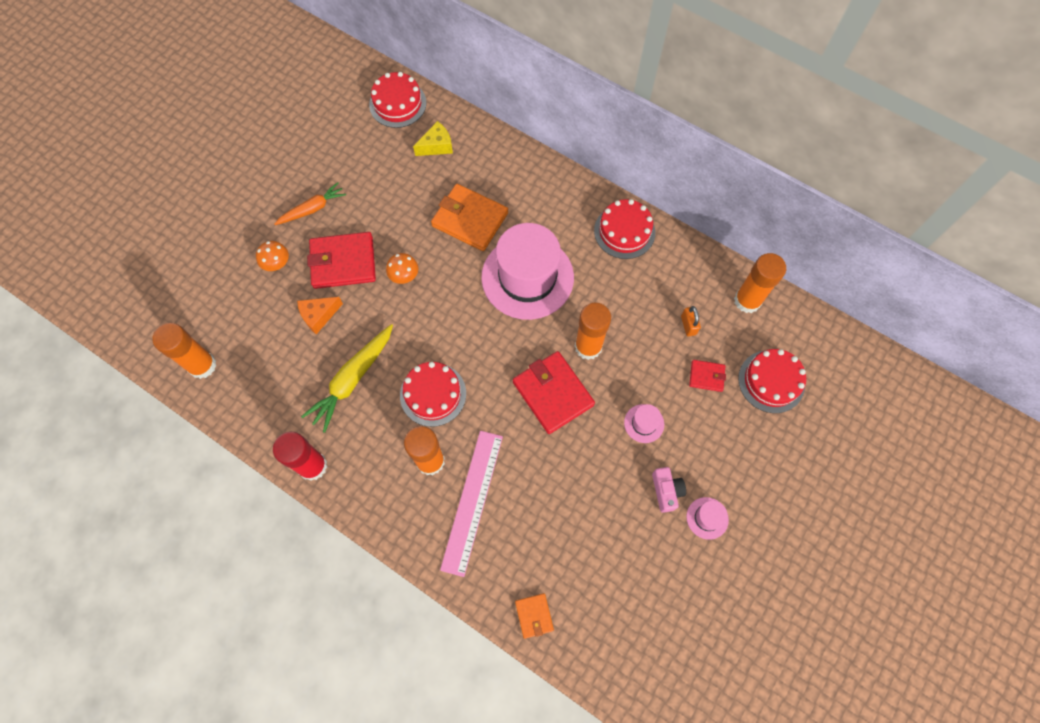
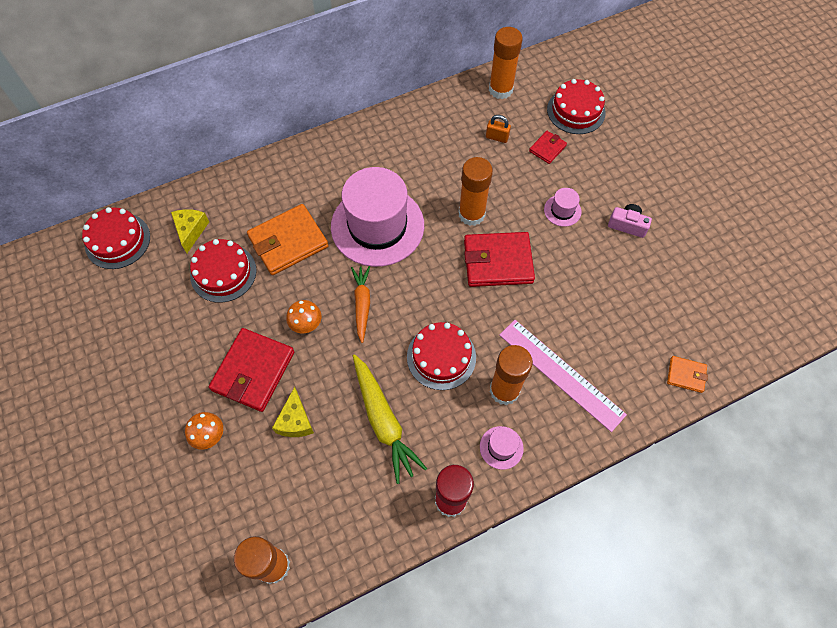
camera: 60 degrees left, 5 degrees down
(312, 209) = (172, 372): orange carrot -> orange carrot (362, 305)
(319, 316) = (295, 421): orange cheese -> yellow cheese
(624, 231) = (384, 135): red cake -> red cake (223, 273)
(707, 518) = (663, 210): pink hat -> pink hat (501, 447)

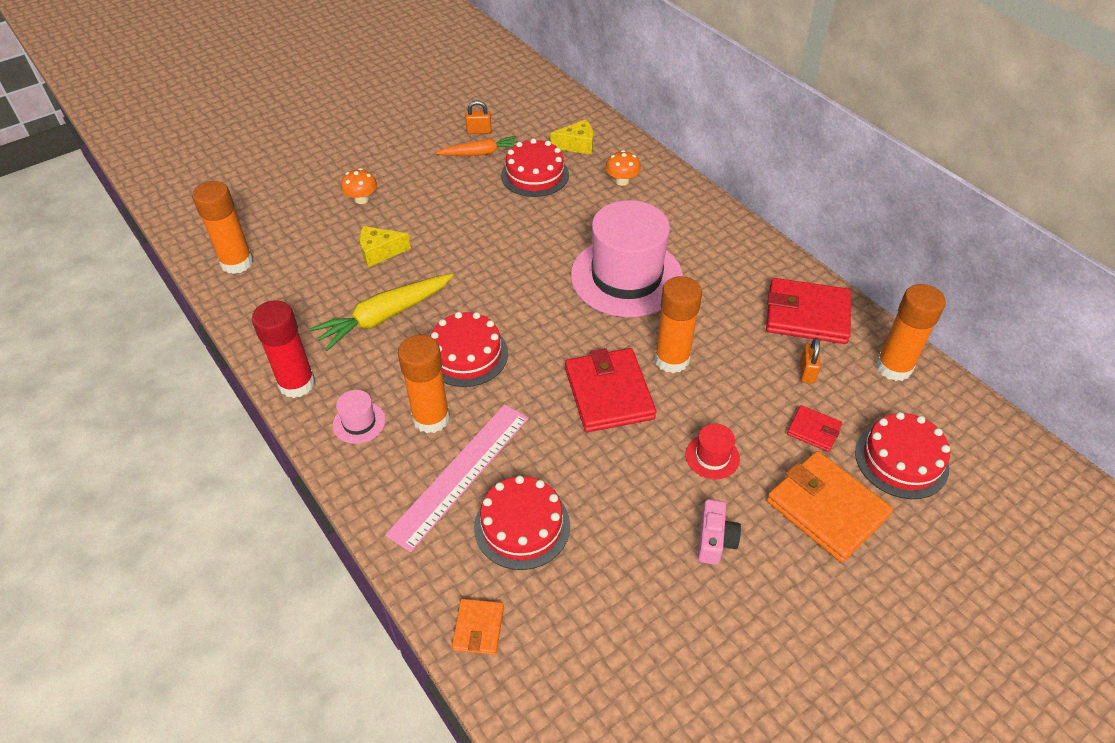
camera: 80 degrees right, 15 degrees down
(117, 241) = (552, 105): red cake -> red cake (522, 526)
(135, 313) = (479, 131): none -> orange padlock
(253, 371) = (430, 214): red wallet -> red wallet (807, 315)
(288, 242) = (584, 212): orange wallet -> orange wallet (826, 508)
(306, 324) = (489, 241): orange mushroom -> orange mushroom (622, 181)
(362, 305) = (520, 279): orange carrot -> orange carrot (479, 153)
(562, 210) = (712, 456): pink hat -> red hat

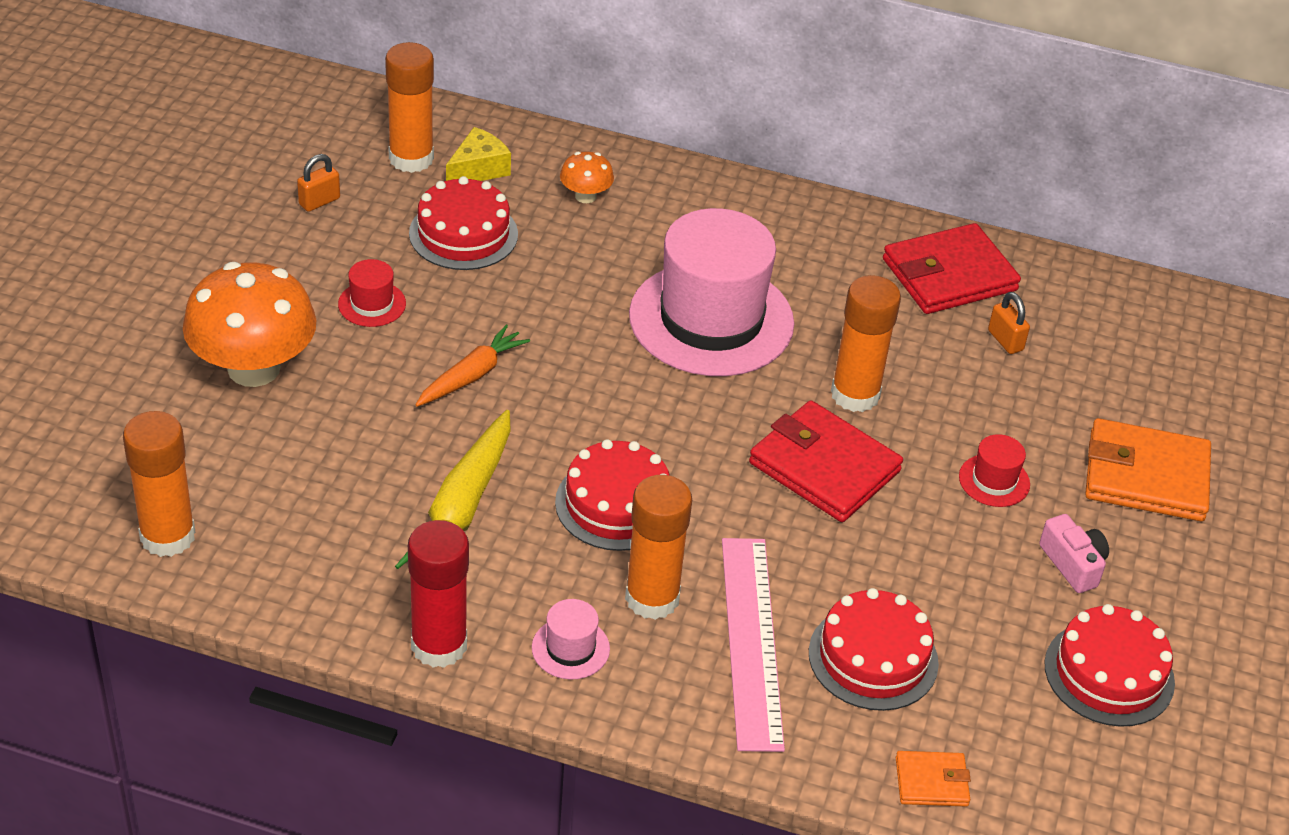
camera: 40 degrees left, 5 degrees down
(362, 199) = (254, 368): orange mushroom -> orange mushroom, size x2.17
(380, 252) = (362, 429): yellow cheese -> none
(451, 191) = (372, 304): none -> red hat
(478, 628) = (931, 782): orange wallet -> orange wallet turned 60 degrees counterclockwise
(479, 153) = (355, 234): orange carrot -> orange carrot (471, 376)
(813, 430) = (1066, 401): red wallet -> none
(894, 367) = (1083, 294): orange glue stick -> orange glue stick (411, 158)
(901, 460) = (1170, 390): red cake -> red cake (1109, 673)

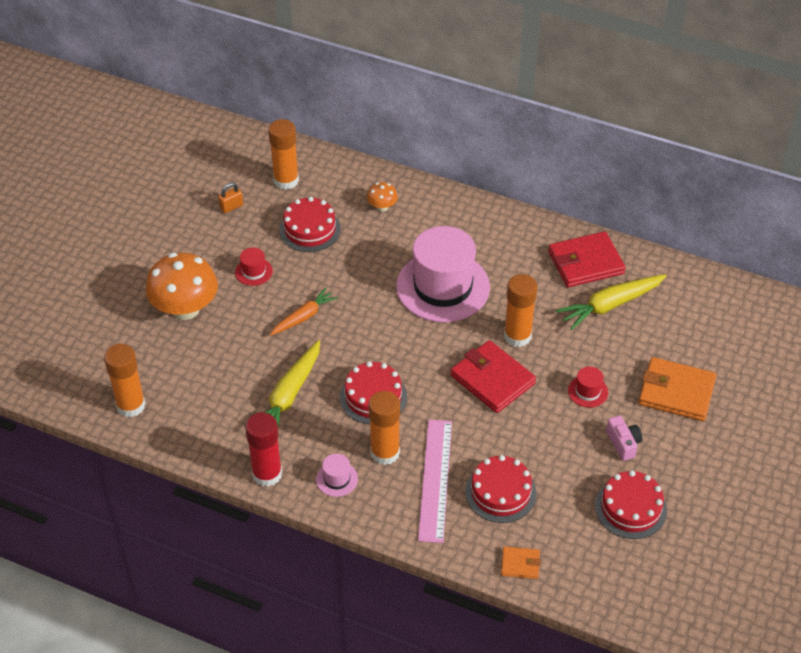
camera: 10 degrees right, 5 degrees up
(478, 169) = (323, 188): yellow cheese -> none
(1005, 340) = (611, 305): orange padlock -> yellow carrot

